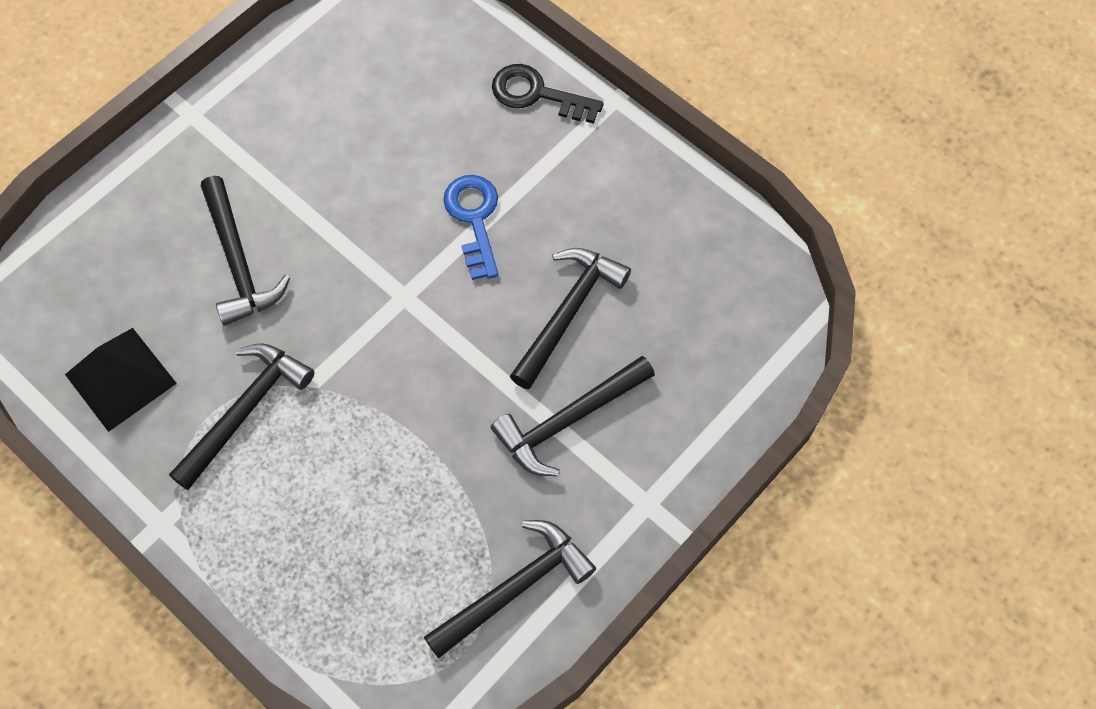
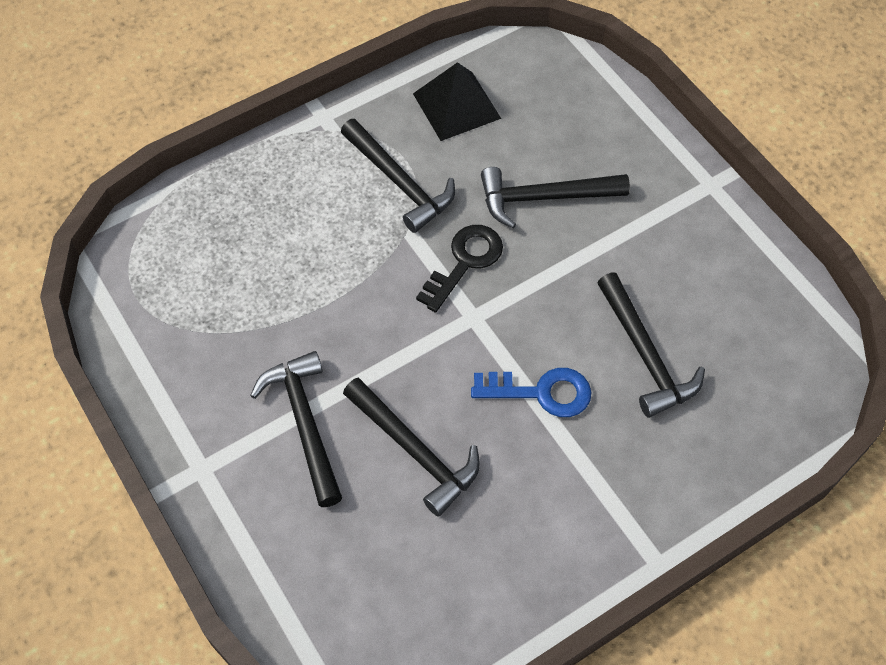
camera: 105 degrees right, 5 degrees down
(515, 588) = (170, 344): black hammer -> black hammer (645, 355)
(537, 94) = (679, 486): black key -> black key (464, 262)

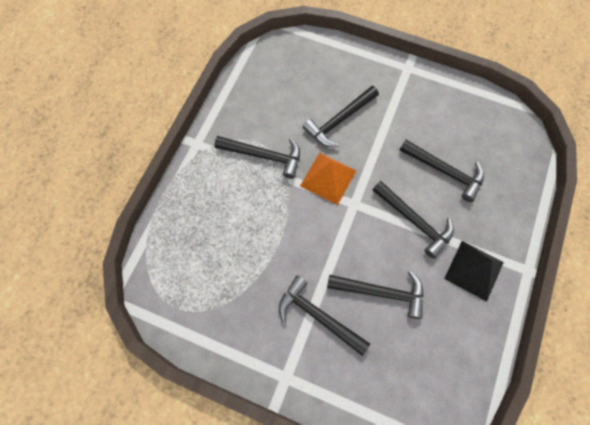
camera: 35 degrees left, 10 degrees up
(456, 106) = (260, 97): black pyramid -> black pyramid (474, 270)
(464, 262) = (328, 178): black key -> orange pyramid
(541, 392) = (414, 221): blue key -> black hammer

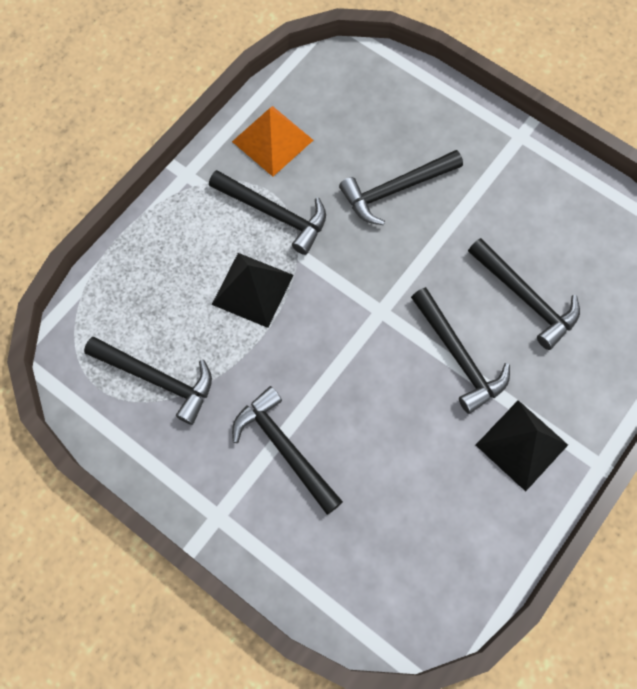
camera: 15 degrees right, 0 degrees up
(264, 211) = (252, 289): none -> black pyramid
(328, 178) = (355, 266): orange pyramid -> orange pyramid (272, 141)
(381, 292) = (381, 441): black hammer -> black hammer (157, 379)

